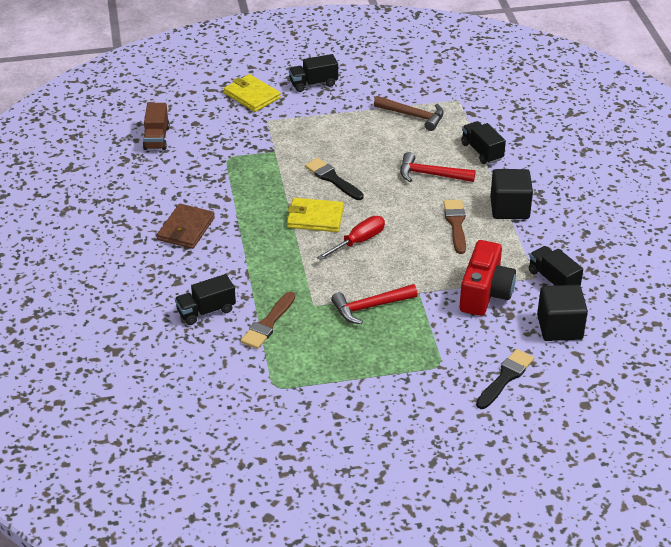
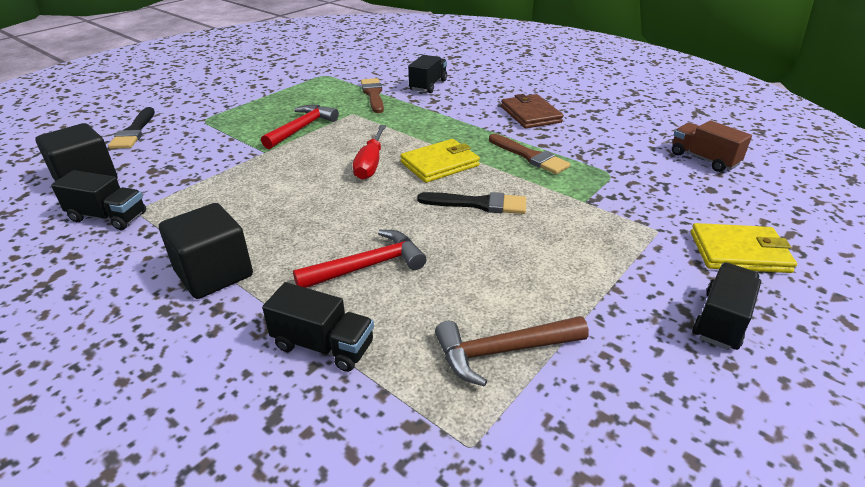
camera: 140 degrees right, 5 degrees down
(456, 224) = (277, 223): brown brush -> brown brush (530, 156)
(485, 294) = (191, 175): red camera -> none

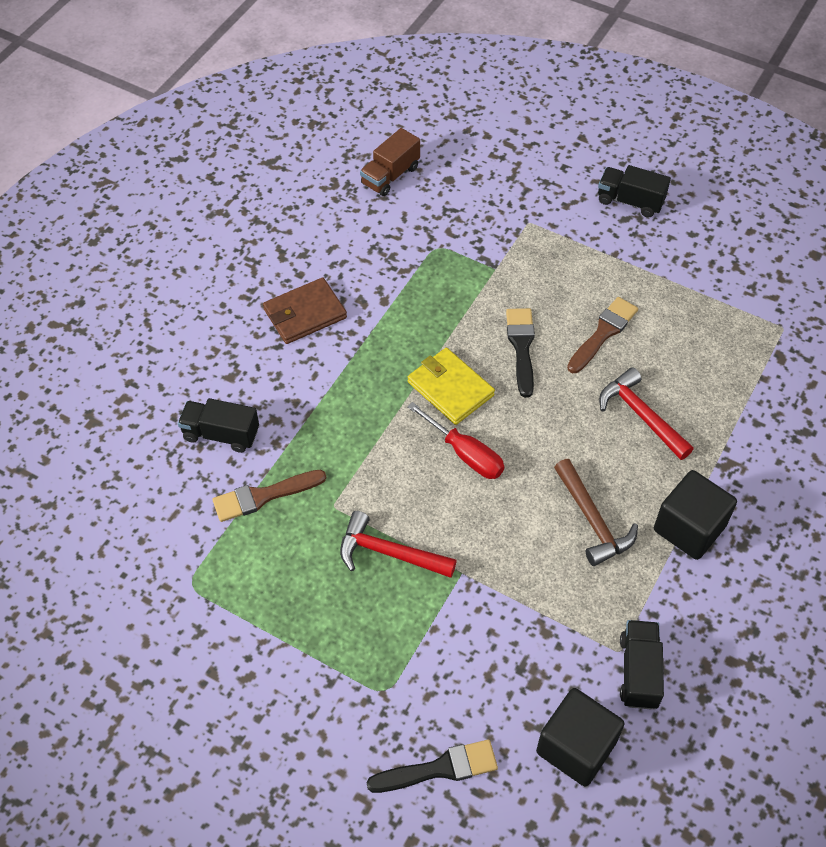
camera: 100 degrees left, 20 degrees up
(323, 345) = (737, 422): black truck -> none
(370, 164) = (465, 453): red screwdriver -> red screwdriver turned 45 degrees clockwise
(503, 351) = (703, 317): brown hammer -> brown hammer (592, 520)
(530, 156) = (415, 311): brown brush -> brown brush (603, 333)
(739, 252) = (545, 178): yellow wallet -> none

